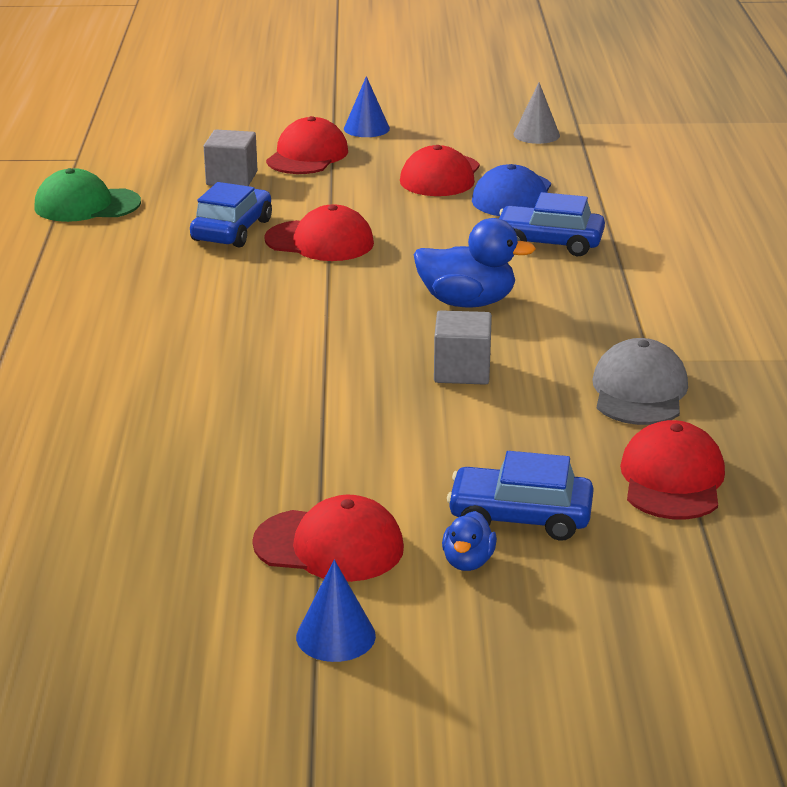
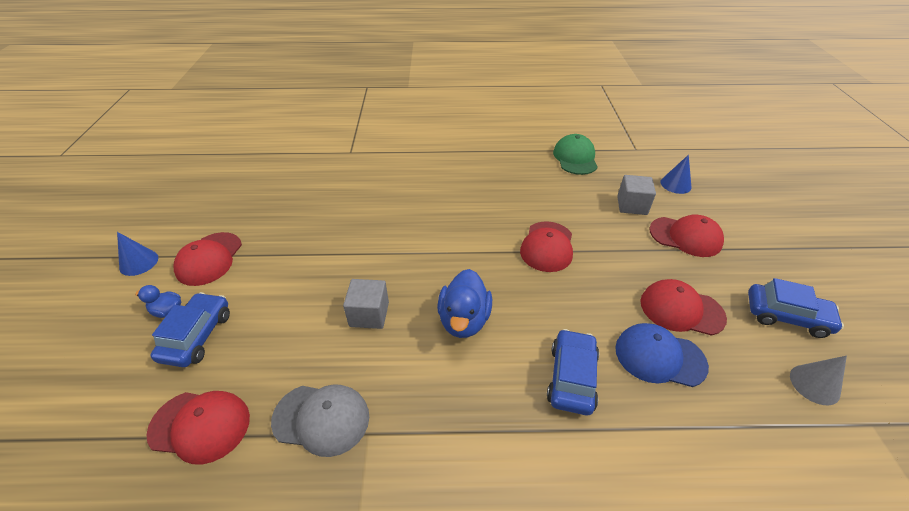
camera: 90 degrees right, 15 degrees up
(232, 230) = (555, 210): blue car -> blue car (786, 316)
(366, 128) = (756, 266): blue cone -> blue cone (675, 184)

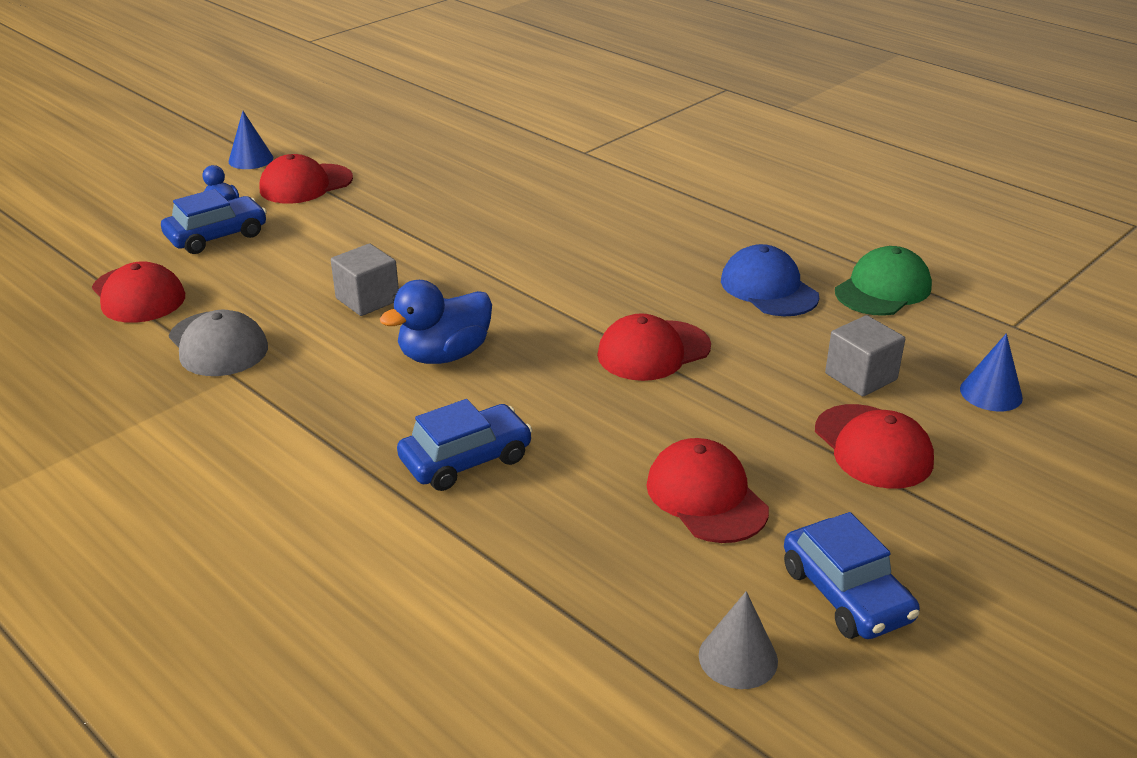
camera: 45 degrees right, 10 degrees down
(659, 357) = (592, 509): blue cap -> blue cap (769, 288)

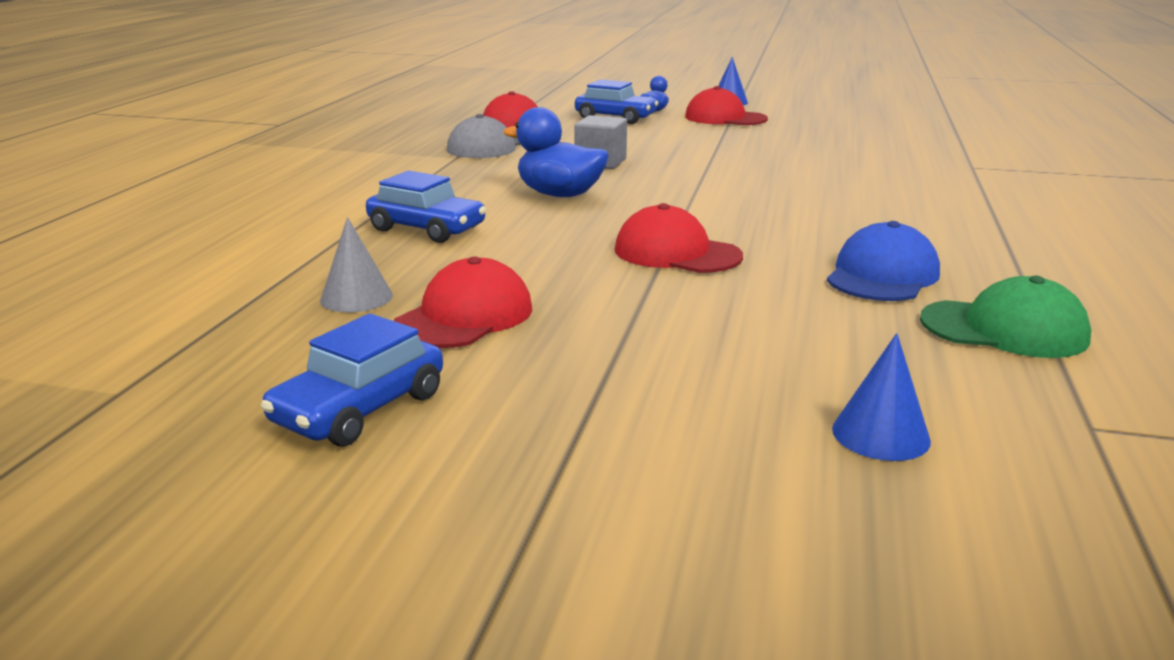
camera: 60 degrees right, 10 degrees down
(738, 658) = (226, 374): grey cone -> grey cone (356, 297)
(860, 377) = (785, 349): grey cube -> none
(873, 447) = (649, 379): red cap -> none

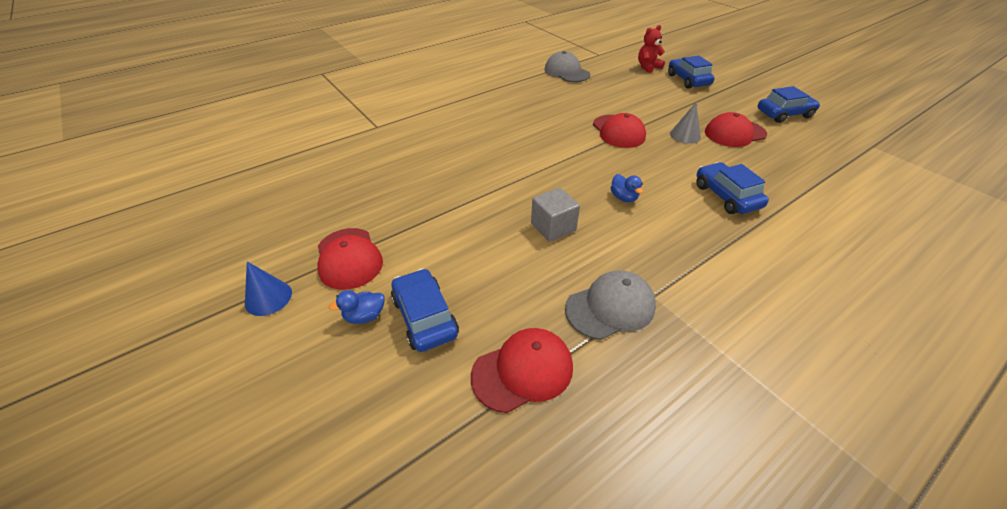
camera: 140 degrees left, 20 degrees up
(356, 297) = (778, 158): grey cone -> grey cone (685, 135)
(559, 195) = (623, 197): blue duck -> blue duck, size x0.54
(708, 430) = (688, 80): none -> blue car
(880, 434) = (648, 67): blue cone -> red teddy bear
(882, 275) = (562, 95): blue cap -> none
(1004, 329) = (566, 72): green cap -> grey cap

